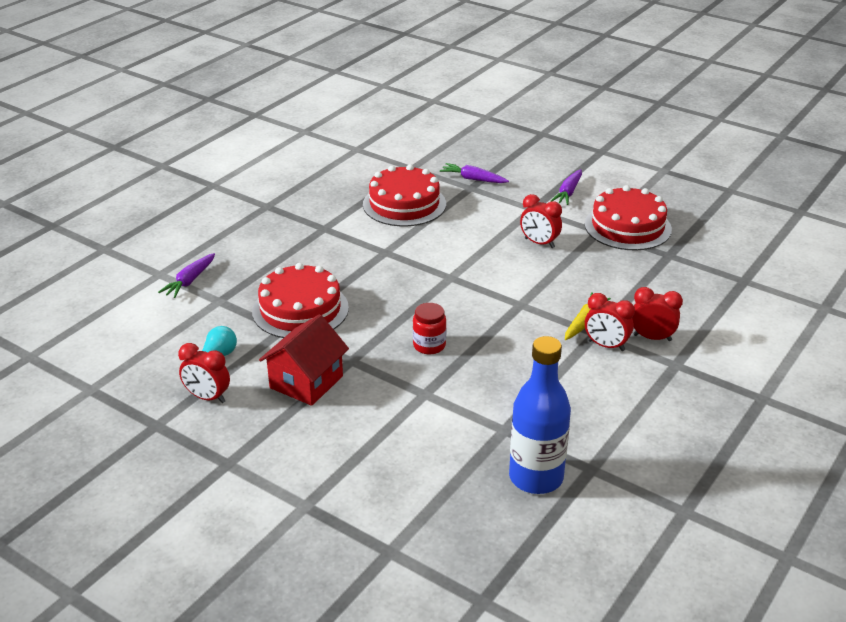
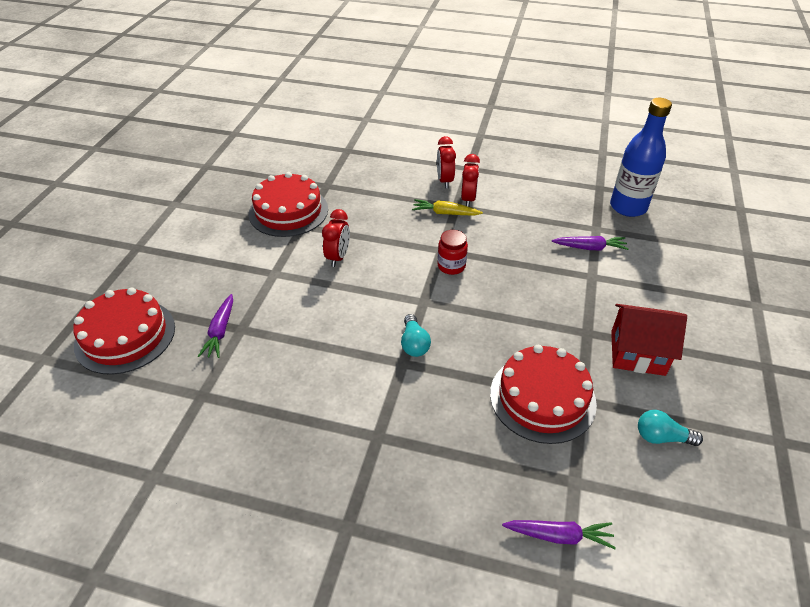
camera: 110 degrees left, 10 degrees up
(207, 397) = (715, 417): red clock -> none
(402, 261) = (414, 343): none -> turquoise light bulb
(404, 204) = (296, 376): red cake -> red cake (125, 336)
(429, 345) = (532, 289): red jar -> red jar (451, 266)
(568, 192) = (234, 255): purple carrot -> purple carrot (590, 248)

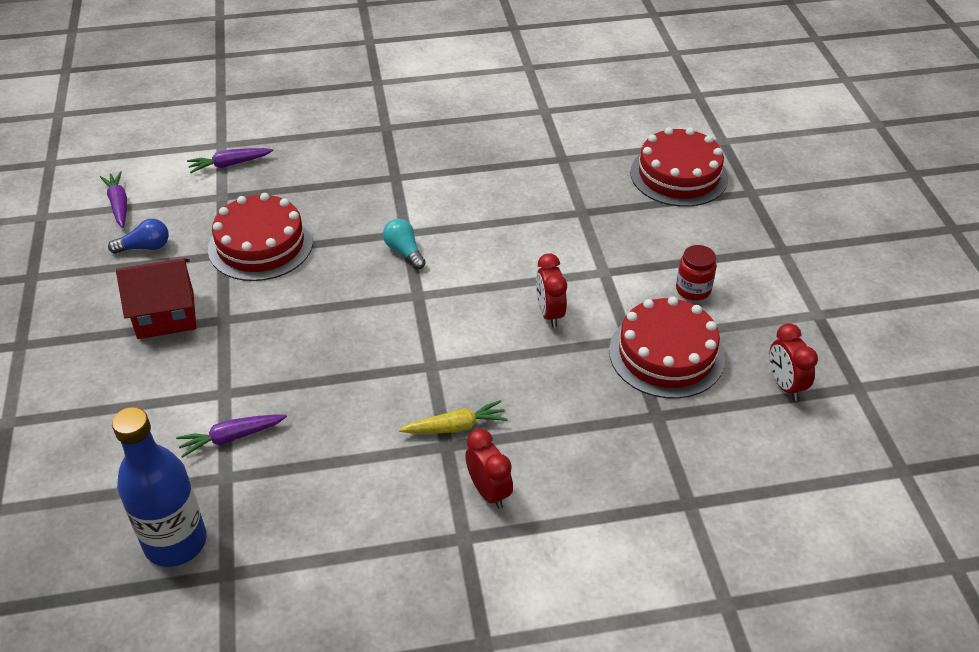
camera: 155 degrees right, 0 degrees up
(220, 331) = (598, 204): purple carrot -> purple carrot (118, 204)
(451, 266) = (407, 348): red jar -> red jar (693, 289)
(468, 199) = (434, 466): red clock -> red clock (785, 385)
(661, 437) = (145, 247): turquoise light bulb -> blue light bulb

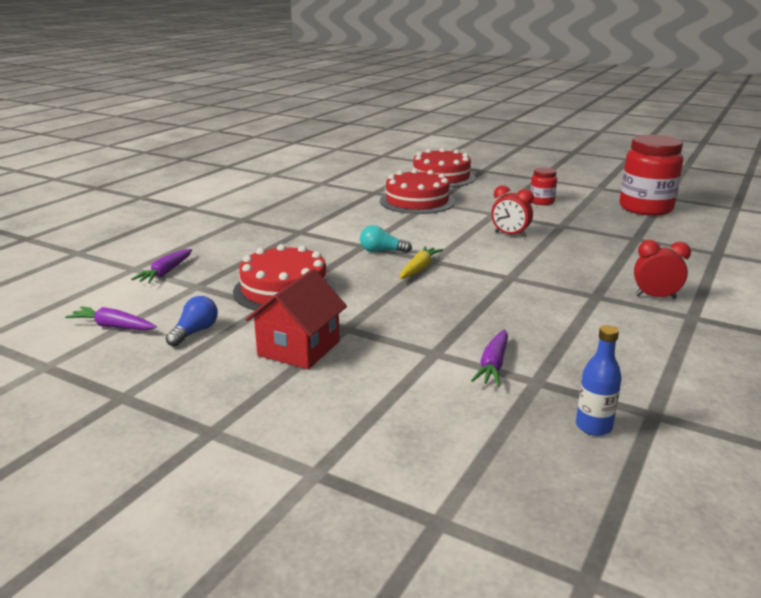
camera: 50 degrees left, 20 degrees down
(175, 542) = (593, 427): blue bottle -> blue bottle, size x0.54
(455, 426) = (581, 288): yellow carrot -> yellow carrot (419, 269)
(666, 354) = (587, 222): red cake -> red cake (417, 201)
(785, 385) = (645, 208): red clock -> red jar

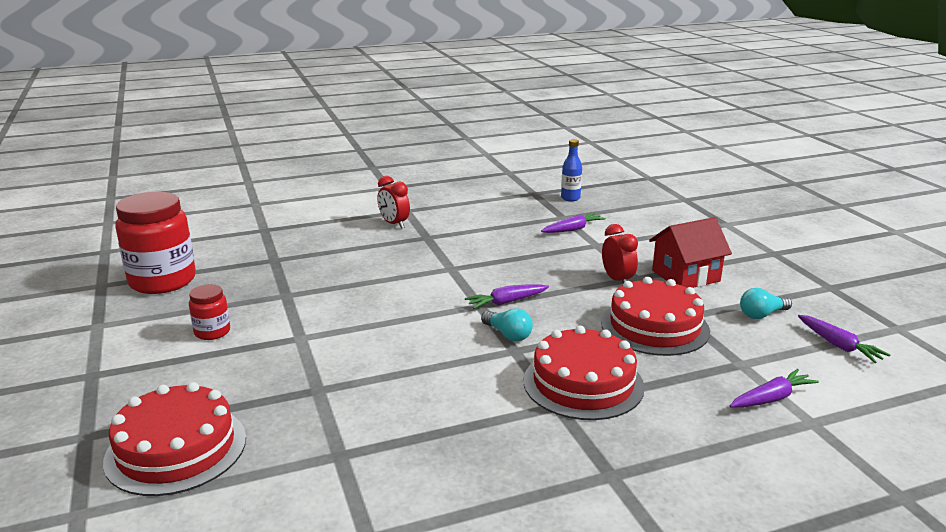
camera: 140 degrees left, 0 degrees up
(195, 332) = (762, 315): blue light bulb -> turquoise light bulb
(417, 201) = (328, 401): red cake -> red cake (583, 383)
(419, 269) = (506, 302): yellow carrot -> purple carrot
(510, 235) = (356, 304): red clock -> red clock (617, 280)

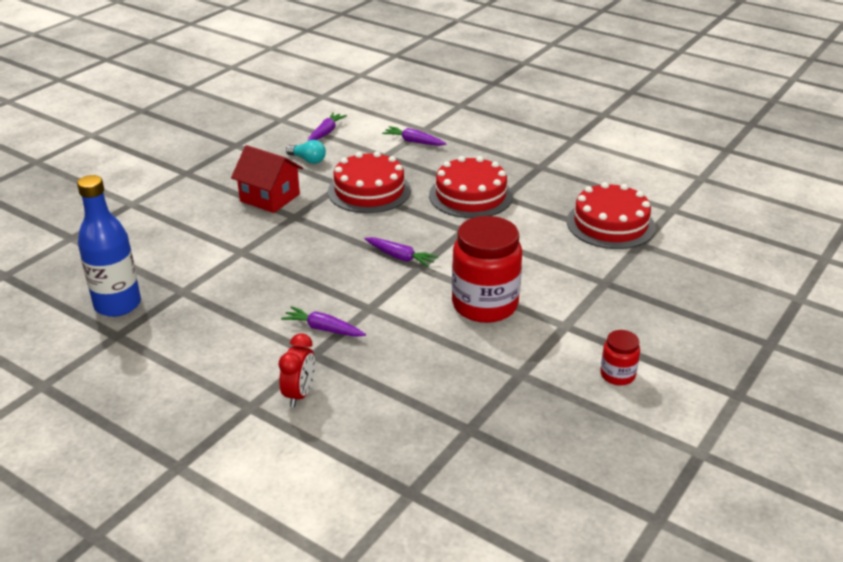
camera: 125 degrees left, 10 degrees up
(162, 281) = (596, 477): red jar -> red jar (484, 305)
(176, 449) = (721, 300): red cake -> red cake (610, 224)
(508, 335) = (447, 239): turquoise light bulb -> none
(570, 198) = (117, 305): blue bottle -> blue bottle, size x1.86
(573, 229) = (213, 275): purple carrot -> purple carrot (323, 329)
(617, 280) = (308, 223): red clock -> none

